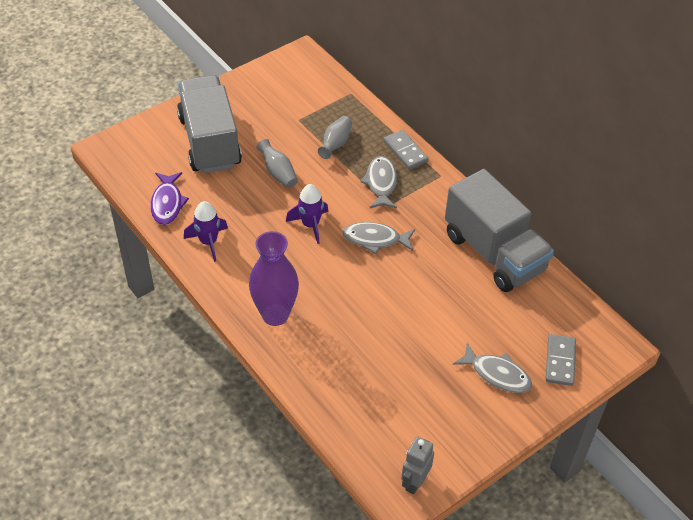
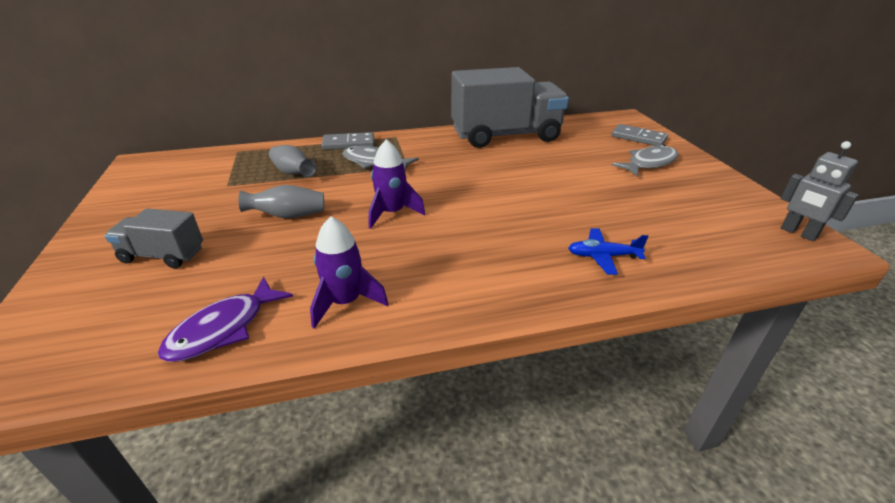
camera: 65 degrees left, 15 degrees down
(167, 203) = (223, 329): purple fish -> purple fish turned 105 degrees clockwise
(209, 141) = (163, 255): grey truck -> grey truck, size x0.48
(275, 315) = (521, 272): purple vase -> none
(315, 356) = (603, 256): none -> blue plane
(375, 239) = (447, 181): grey fish -> none

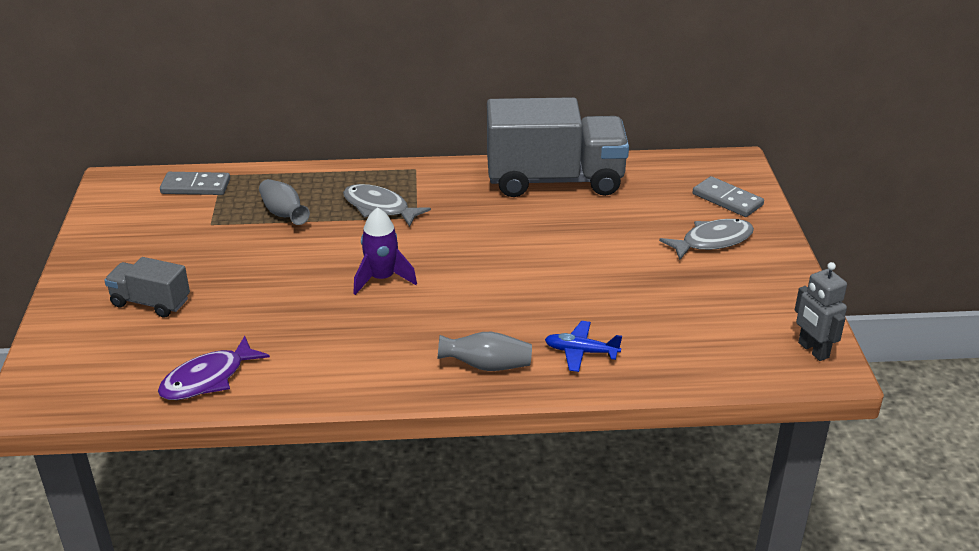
camera: 10 degrees right, 0 degrees up
(288, 216) = (273, 270): grey vase -> grey vase (487, 366)
(345, 302) = (315, 368): purple rocket -> none
(348, 144) = (354, 175): grey domino -> grey domino (195, 186)

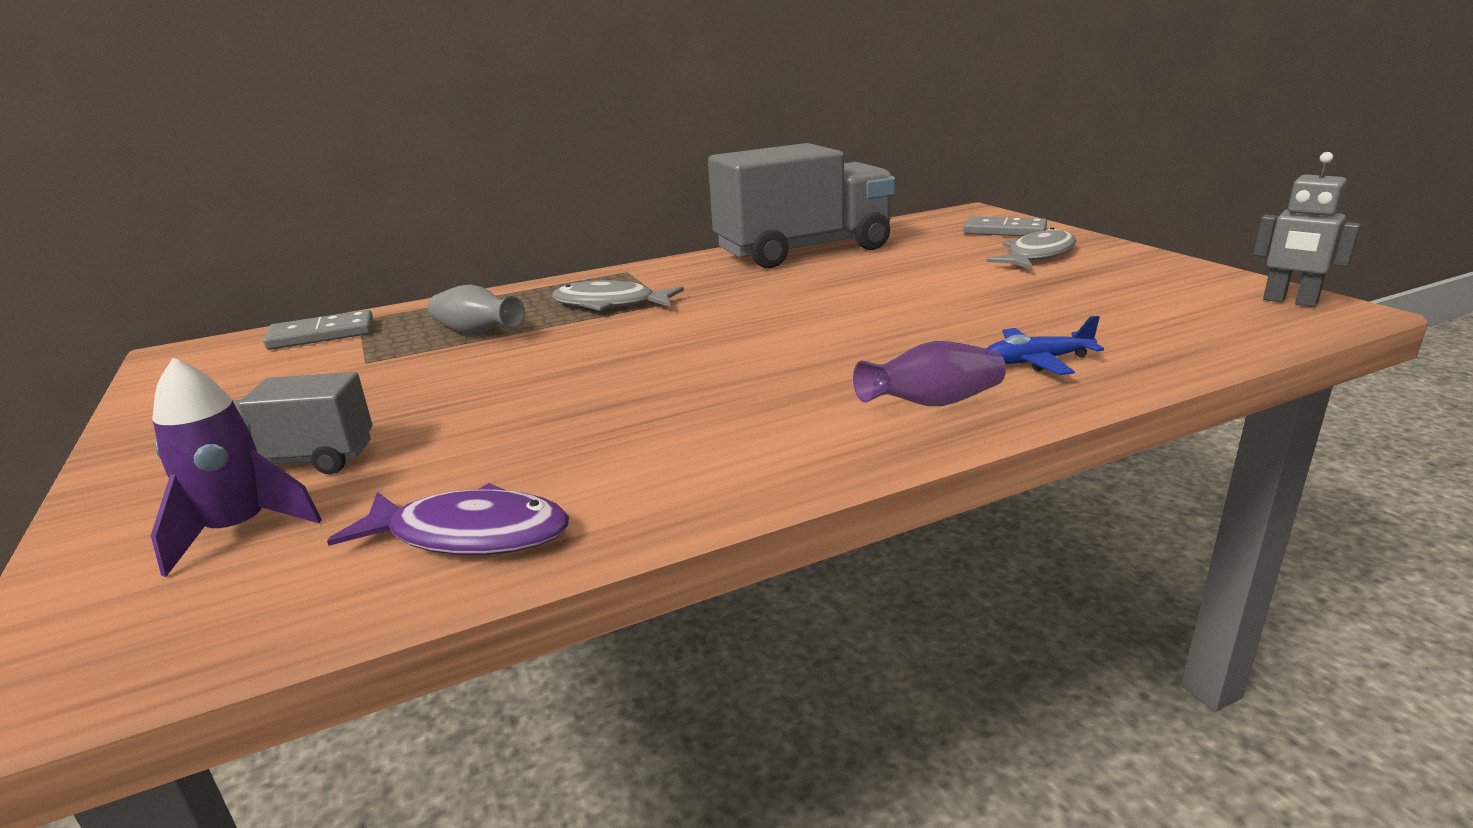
camera: 20 degrees left, 10 degrees down
(208, 379) = (470, 535): purple fish -> purple fish turned 105 degrees counterclockwise
(382, 279) = (677, 358): purple rocket -> purple rocket (239, 530)
(487, 366) = (932, 403): grey vase -> purple vase

